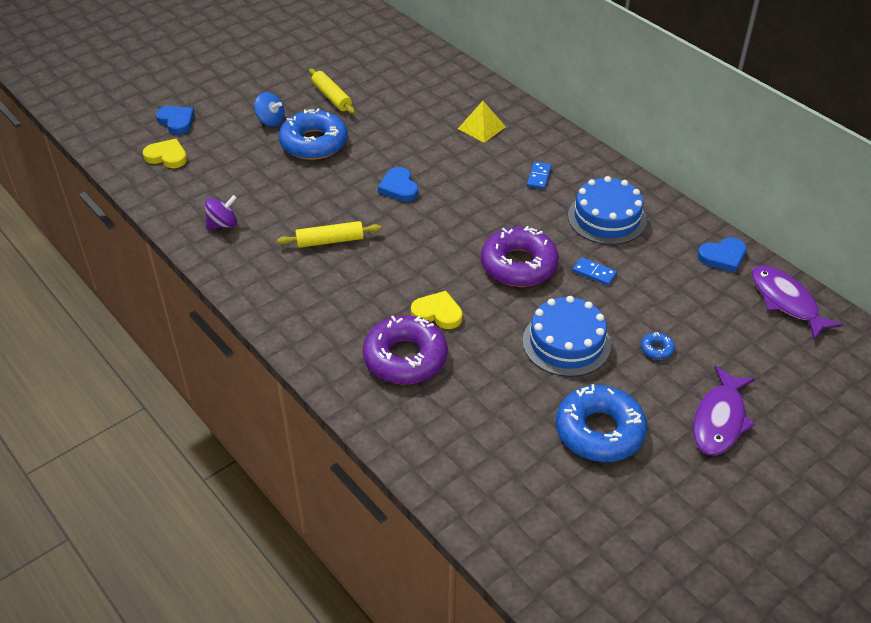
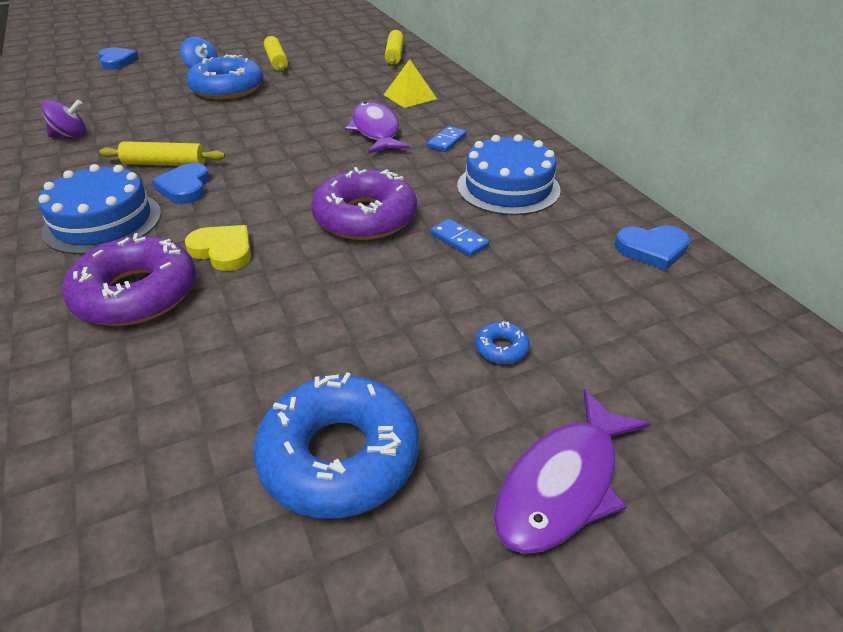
camera: 15 degrees right, 5 degrees down
(167, 156) = (79, 82): yellow heart -> none
(399, 187) = (282, 130): blue heart -> blue heart (185, 187)
(436, 71) = (394, 55): none -> yellow rolling pin
(566, 343) = (369, 315): blue cake -> blue cake (103, 222)
(786, 301) = (737, 320): purple fish -> purple fish (376, 130)

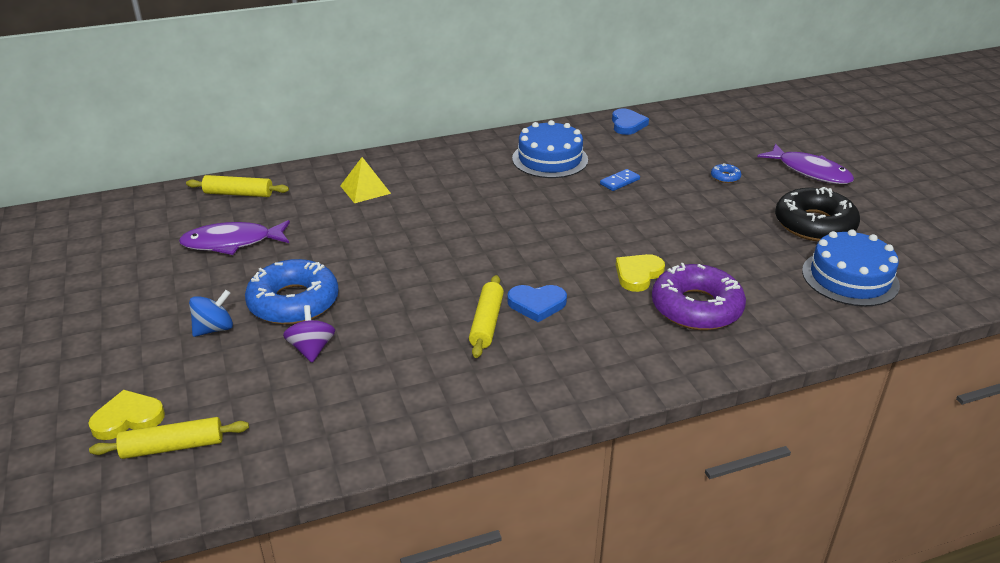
camera: 85 degrees left, 5 degrees down
(71, 136) = (400, 406): purple spinning top -> purple spinning top (312, 349)
(103, 222) = (596, 343): blue cake -> blue cake (850, 278)
(117, 61) = (128, 418): blue heart -> yellow heart
(276, 61) = (213, 272): yellow rolling pin -> yellow rolling pin (173, 446)
(339, 456) = (814, 224): blue donut -> black donut
(365, 217) = (590, 215): purple donut -> none
(376, 130) = (438, 208): purple fish -> purple fish (232, 243)
(446, 141) = (468, 177): blue domino -> none

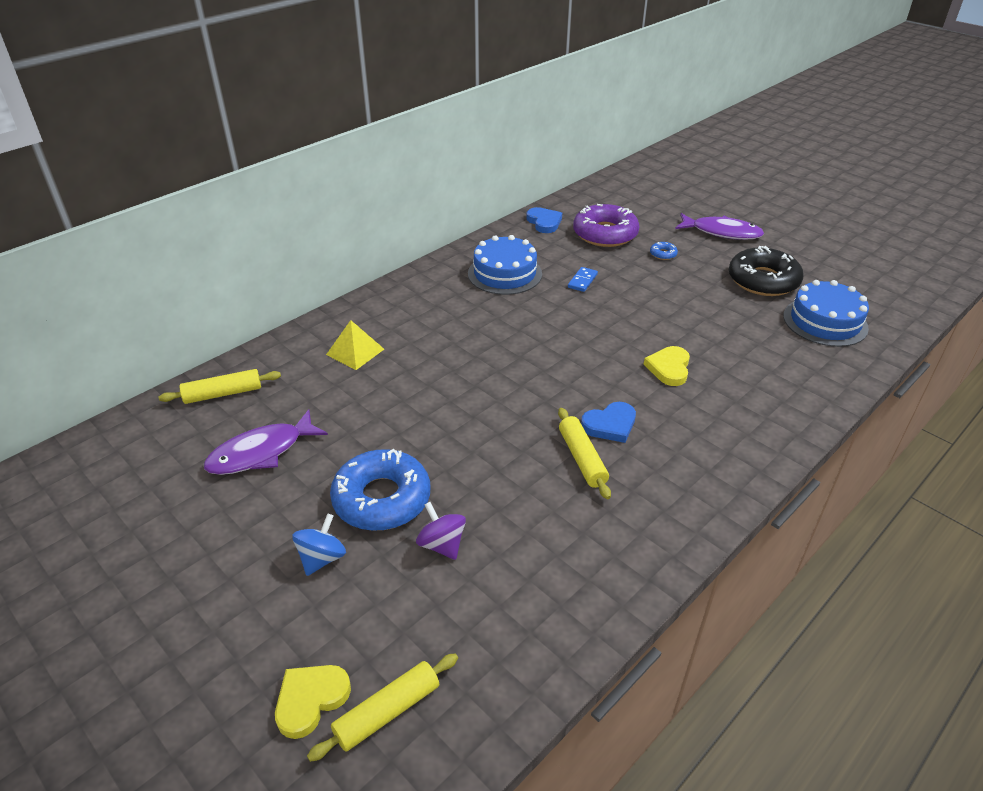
camera: 25 degrees left, 5 degrees up
(696, 307) = (738, 385): purple donut -> purple donut (605, 234)

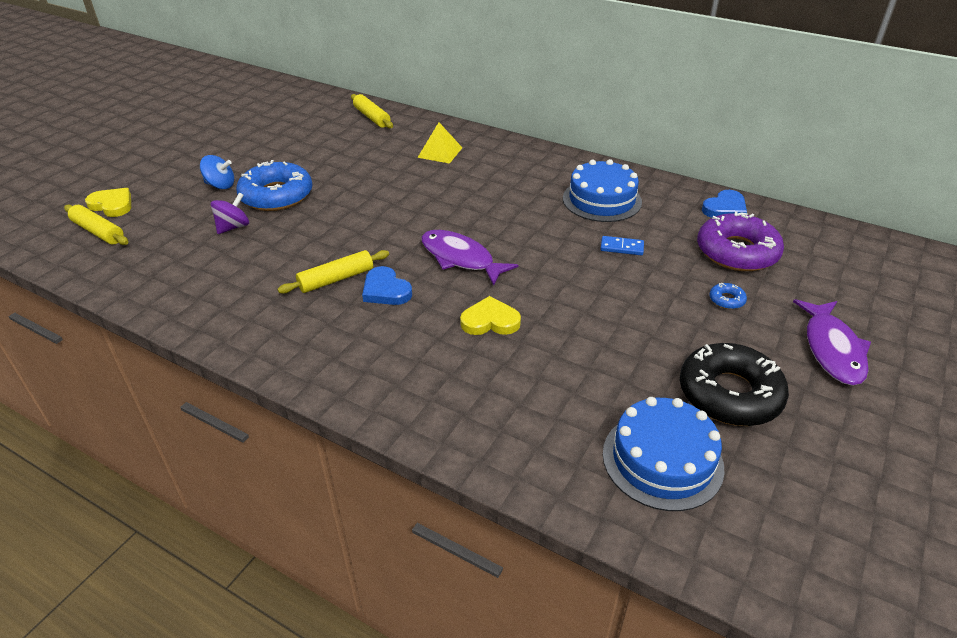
camera: 75 degrees right, 0 degrees up
(261, 452) = (315, 143): purple fish -> purple fish (460, 258)

